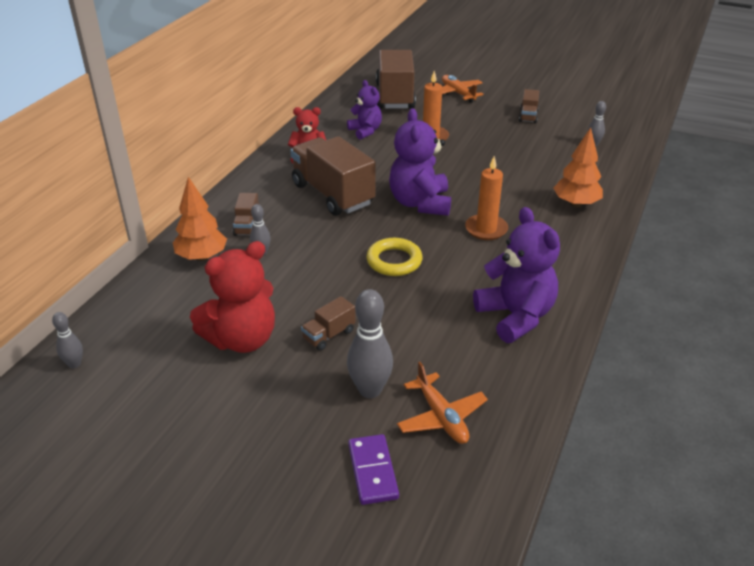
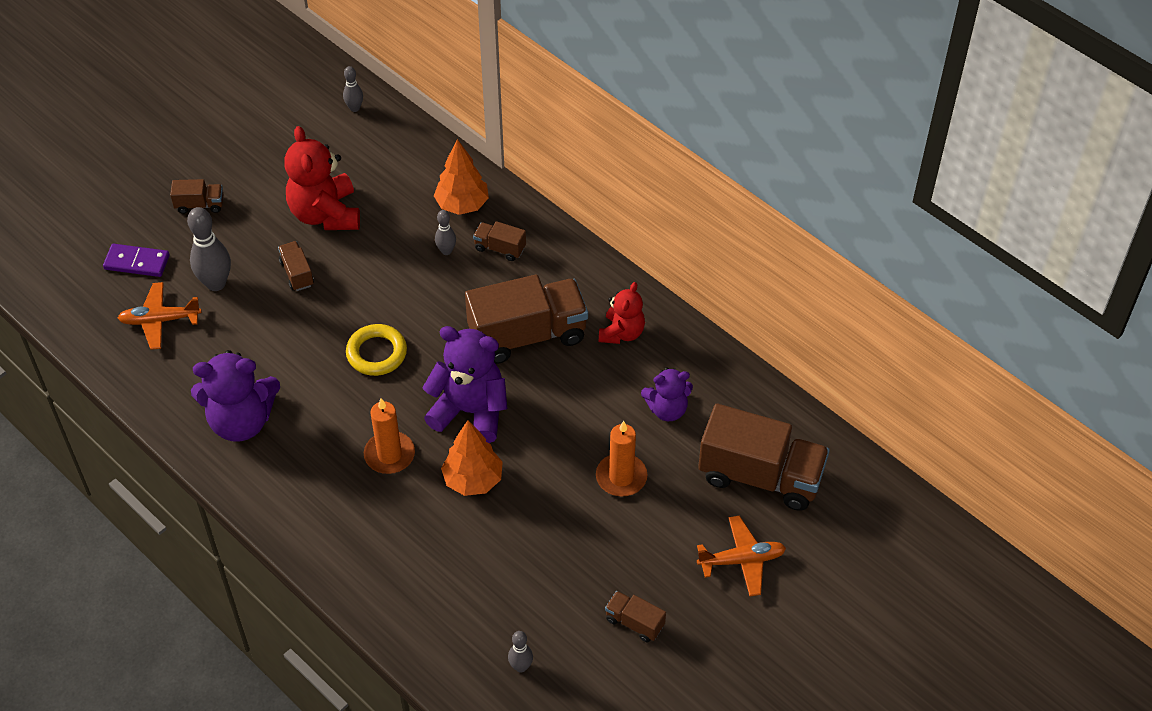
camera: 110 degrees right, 15 degrees up
(261, 446) = (200, 205): none -> brown truck
(576, 204) = (393, 569): orange tree -> orange tree (473, 480)

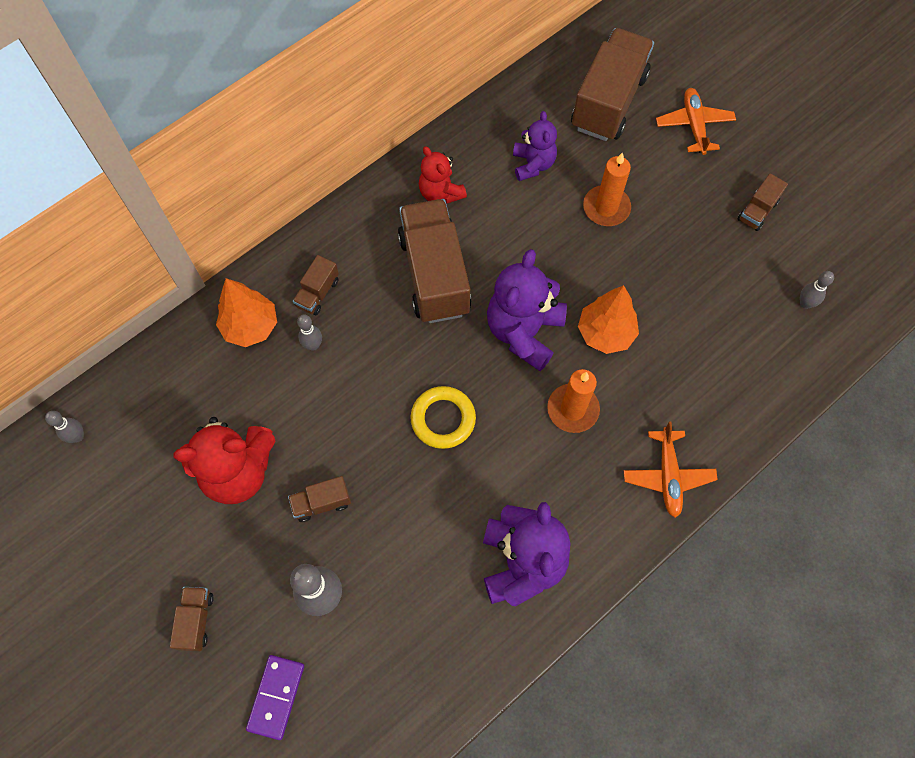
camera: 85 degrees left, 15 degrees up
(160, 320) = (370, 662): orange plane -> orange plane (668, 476)
(622, 333) = (440, 193): red teddy bear -> red teddy bear turned 150 degrees counterclockwise

